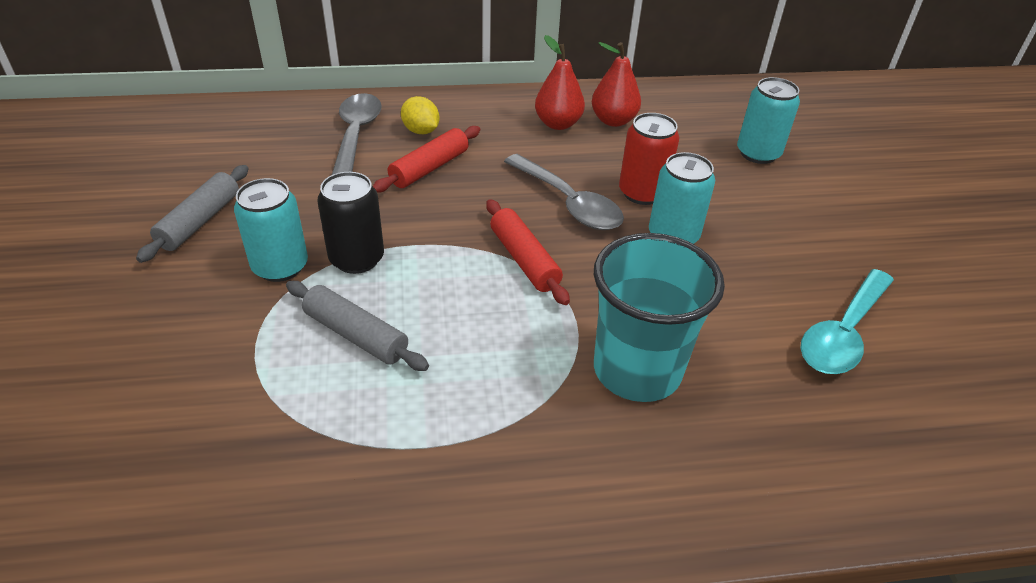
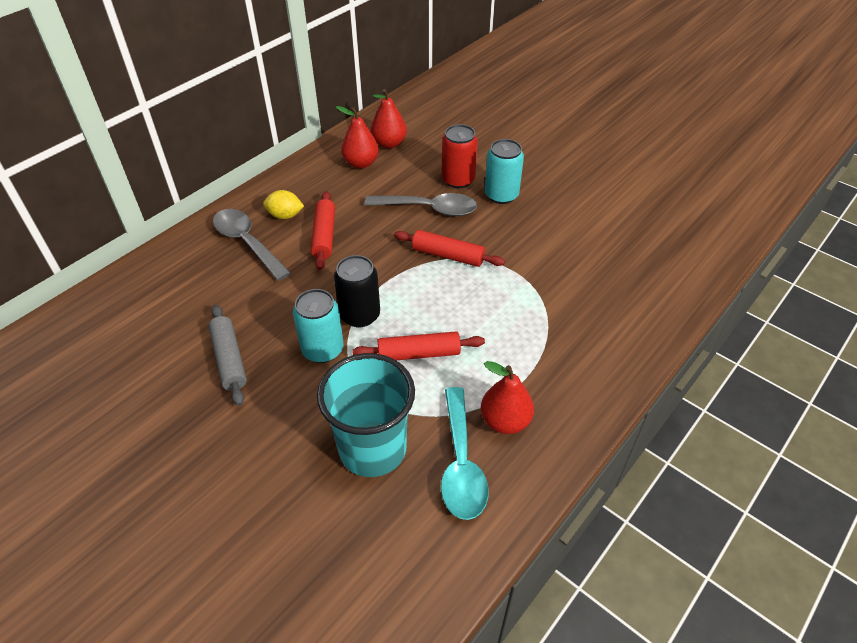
camera: 40 degrees left, 5 degrees up
(337, 475) = (505, 421): none -> red pear
(356, 335) = (419, 353): grey rolling pin -> red rolling pin
(637, 370) = (567, 275): turquoise cup -> turquoise cup (372, 449)
(758, 153) = (486, 122): turquoise can -> none
(843, 333) = (624, 198): turquoise spoon -> turquoise spoon (461, 463)

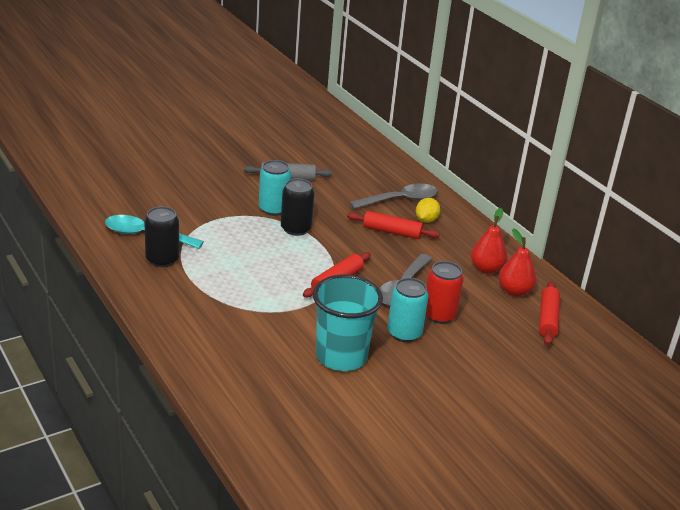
camera: 105 degrees right, 15 degrees down
(372, 449) = (182, 209): turquoise cup -> turquoise cup (341, 356)
(419, 353) = (243, 242): red rolling pin -> red rolling pin (547, 319)
(505, 421) = (162, 259): red pear -> black can

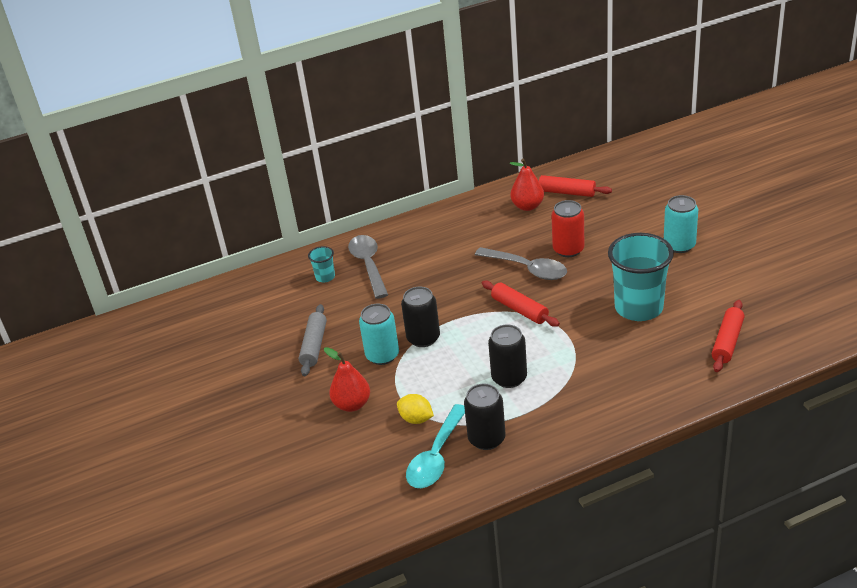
camera: 75 degrees left, 5 degrees up
(238, 273) = (509, 378): none -> black can
(380, 180) = (325, 277): none -> turquoise cup
(392, 232) = (430, 272): red rolling pin -> red rolling pin (727, 342)
(404, 333) = (598, 270): turquoise can -> turquoise can (679, 245)
(426, 220) = (408, 250): yellow lemon -> yellow lemon (416, 419)
(486, 269) = (493, 219): red pear -> red pear (352, 404)

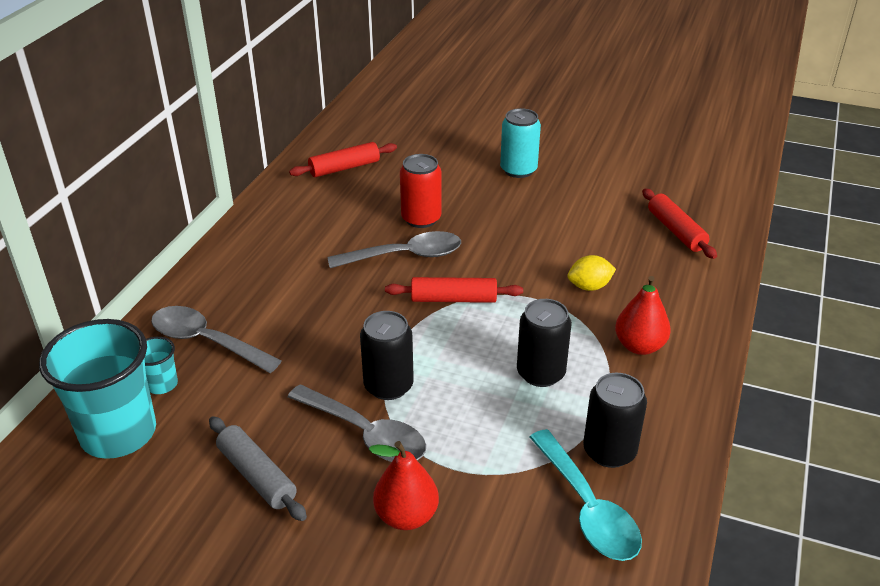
camera: 50 degrees left, 0 degrees up
(382, 355) = (365, 434): turquoise can -> grey spoon
(416, 419) = (506, 481): yellow lemon -> yellow lemon (589, 286)
(527, 206) = (320, 197): red pear -> red pear (639, 346)
(638, 308) = (563, 240): turquoise cup -> turquoise cup (119, 433)

